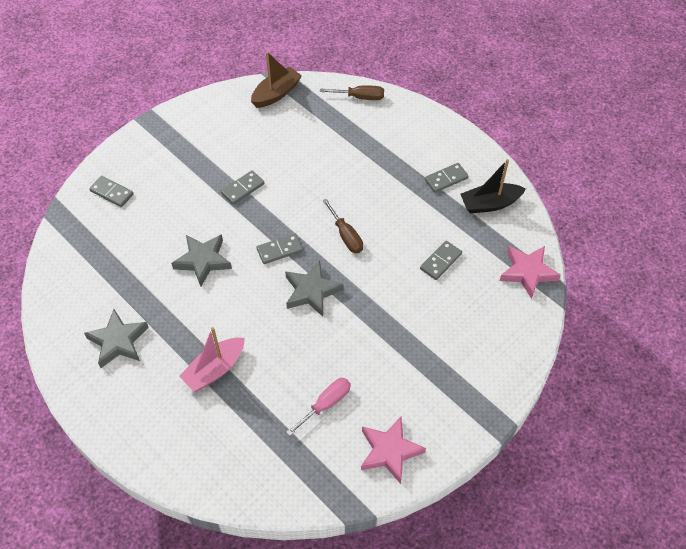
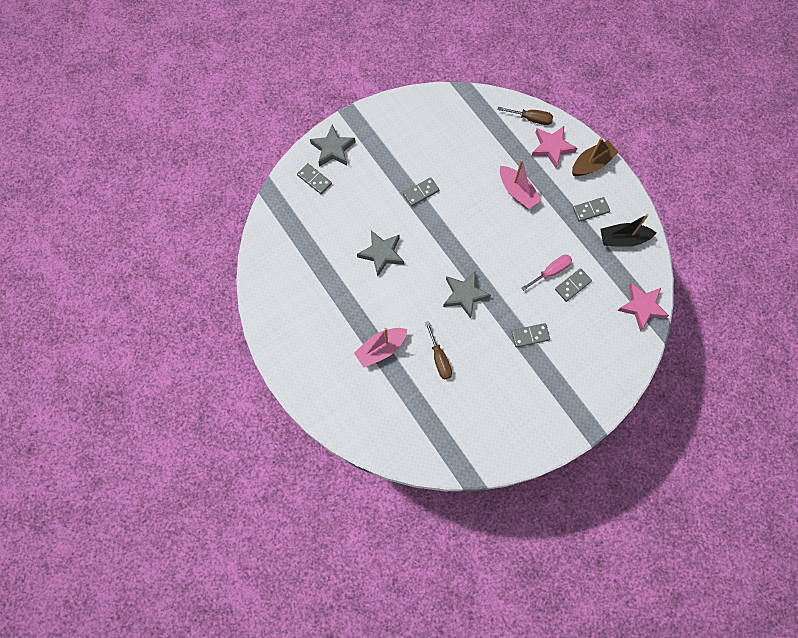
camera: 10 degrees right, 15 degrees up
(118, 341) = (309, 313): grey star -> grey star (333, 149)
(276, 94) = (460, 104): brown boat -> brown boat (591, 164)
(279, 250) = (444, 254): grey domino -> grey domino (530, 336)
(326, 404) = (462, 392): pink screwdriver -> pink screwdriver (551, 272)
(346, 236) = (499, 249): brown screwdriver -> brown screwdriver (439, 358)
(357, 172) = (517, 192): none -> pink boat
(389, 451) = (505, 438): pink star -> pink star (552, 148)

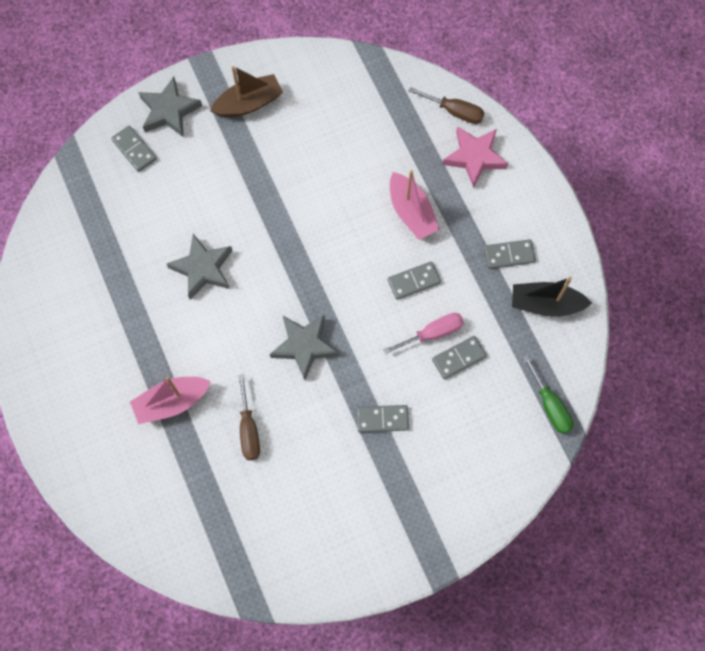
camera: 10 degrees right, 0 degrees up
(421, 193) = (276, 192): grey domino -> grey domino (414, 281)
(591, 164) = (526, 189): brown boat -> brown boat (249, 103)
(642, 307) = (550, 405): pink star -> green screwdriver

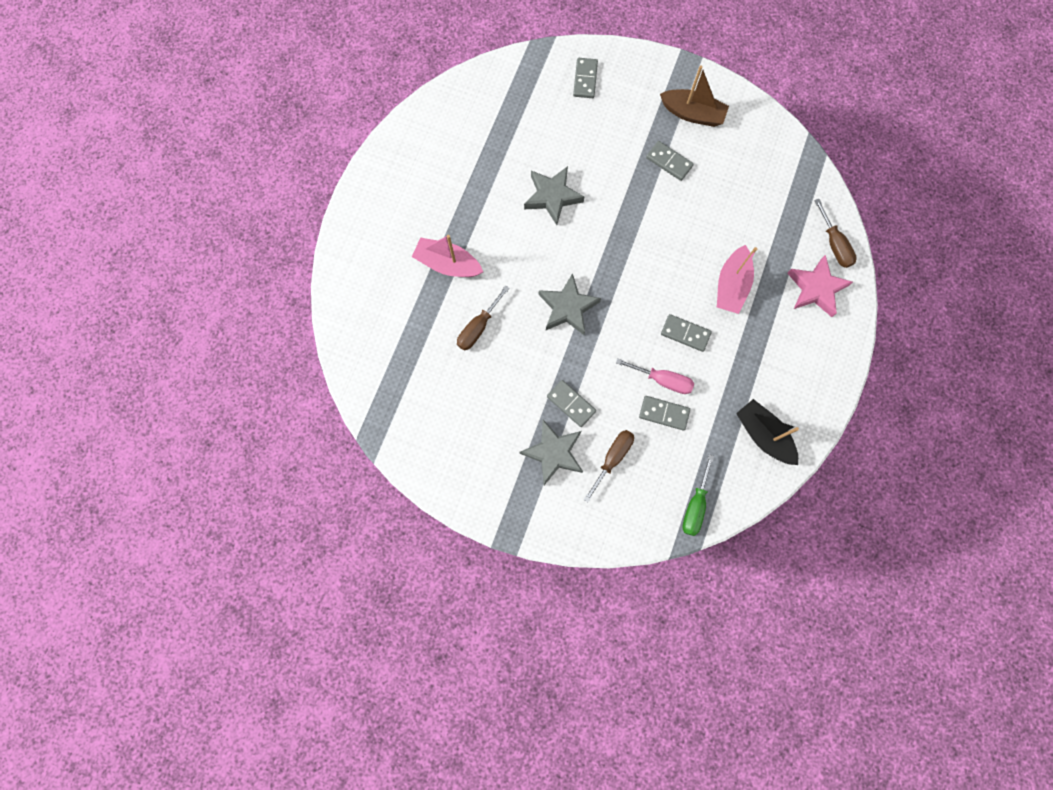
camera: 45 degrees right, 5 degrees up
(169, 111) = (633, 73): grey star -> grey star (553, 453)
(455, 430) = (612, 458): none -> brown screwdriver
(509, 255) = (772, 377): grey domino -> grey domino (669, 162)

